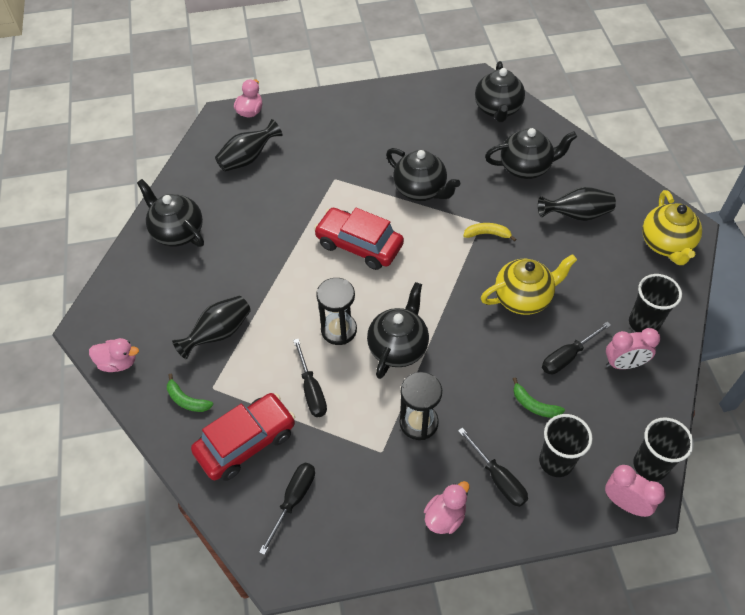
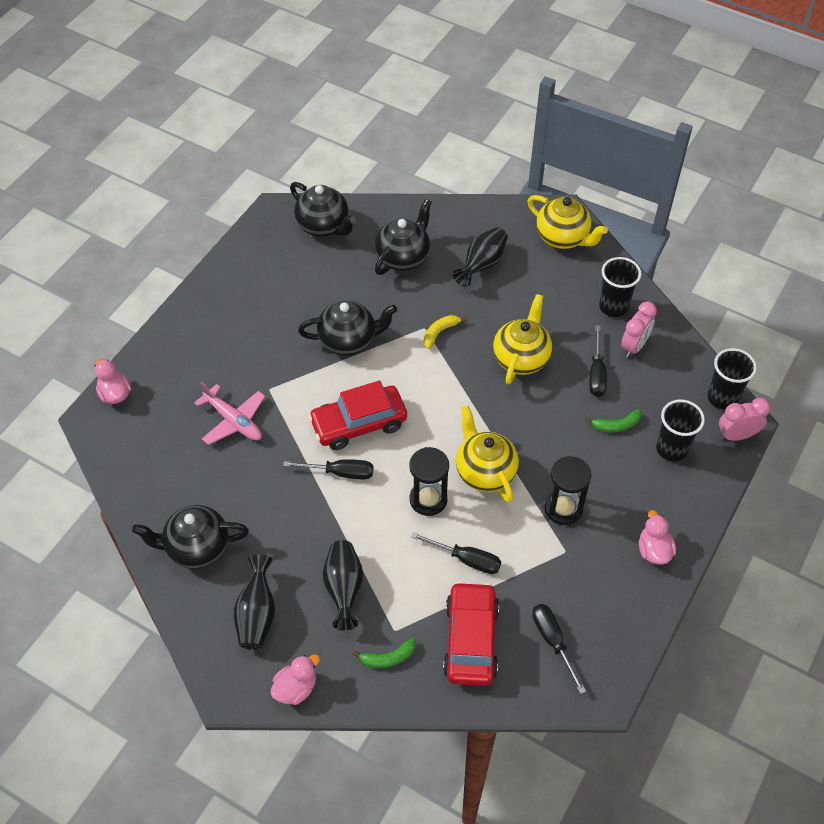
camera: 50 degrees left, 0 degrees up
(248, 158) = (171, 435): black vase -> black vase (257, 614)
(291, 180) = (234, 421): none -> pink plane
(398, 347) = (485, 471): black teapot -> yellow teapot
(498, 478) = (653, 494): black screwdriver -> black screwdriver (340, 472)

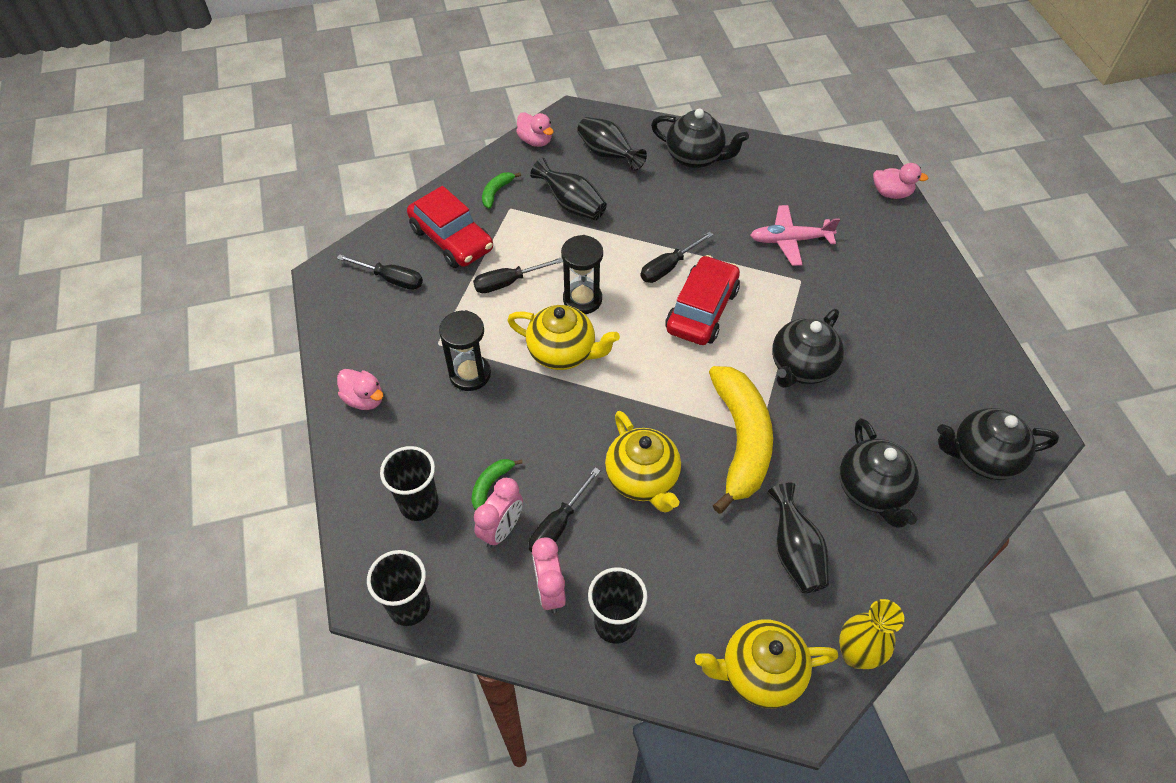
camera: 135 degrees right, 0 degrees up
(197, 548) = (695, 157): black teapot -> black teapot turned 75 degrees clockwise
(296, 688) = (535, 141): pink duck -> pink duck turned 45 degrees counterclockwise
(440, 332) = (740, 441): yellow banana -> yellow banana, size x2.41
(507, 210) = (856, 654): none -> yellow vase
(596, 373) = (558, 525): black screwdriver -> black screwdriver turned 105 degrees counterclockwise
(736, 435) = (364, 573): pink clock -> pink clock (501, 529)

